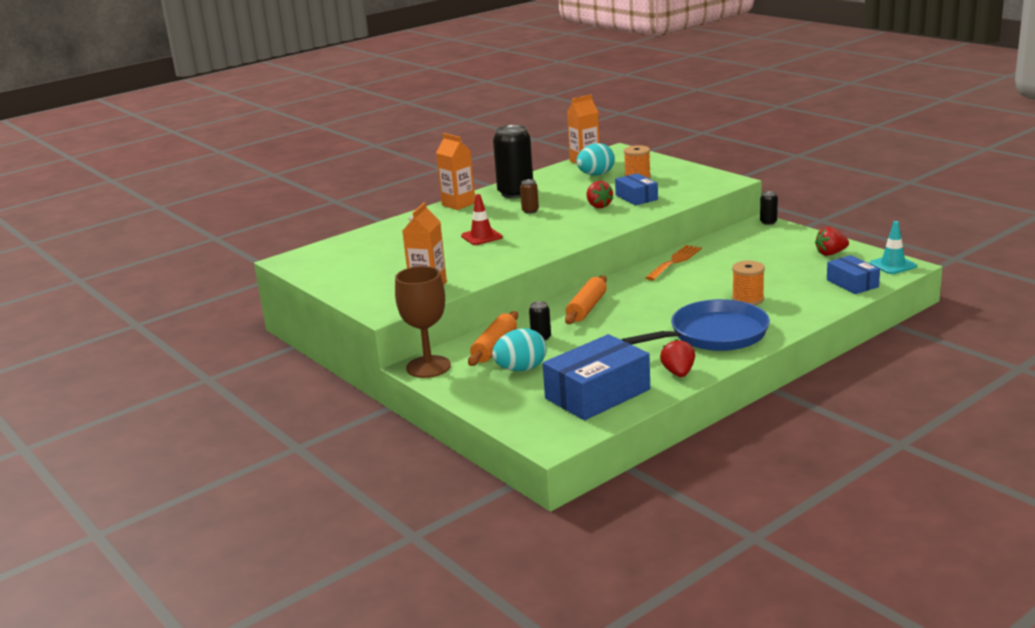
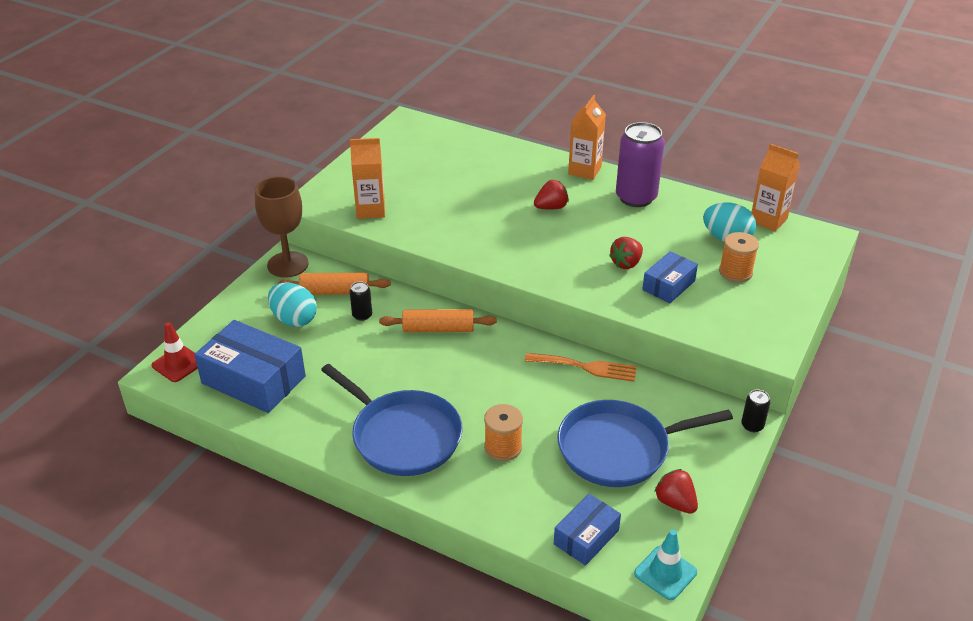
camera: 65 degrees right, 15 degrees up
(481, 237) = (503, 208): red traffic cone -> red traffic cone (178, 364)
(515, 193) = (636, 197): black can -> purple can
(530, 211) = (588, 220): brown can -> none
(678, 373) = (307, 426): red strawberry -> red strawberry (551, 207)
(770, 262) = (619, 449): none -> blue pan

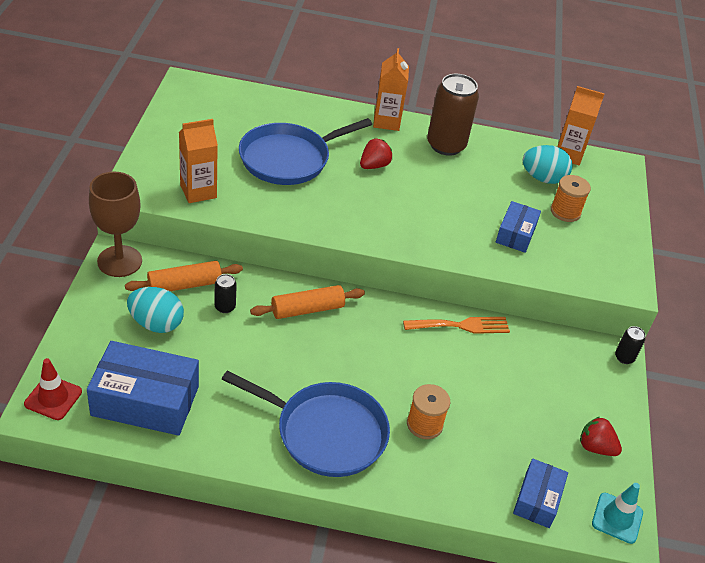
camera: 25 degrees left, 5 degrees up
(619, 449) = (526, 404): blue pan -> blue pan (289, 159)
(626, 263) = (469, 216): red strawberry -> none
(636, 197) = (446, 145): purple can -> brown can

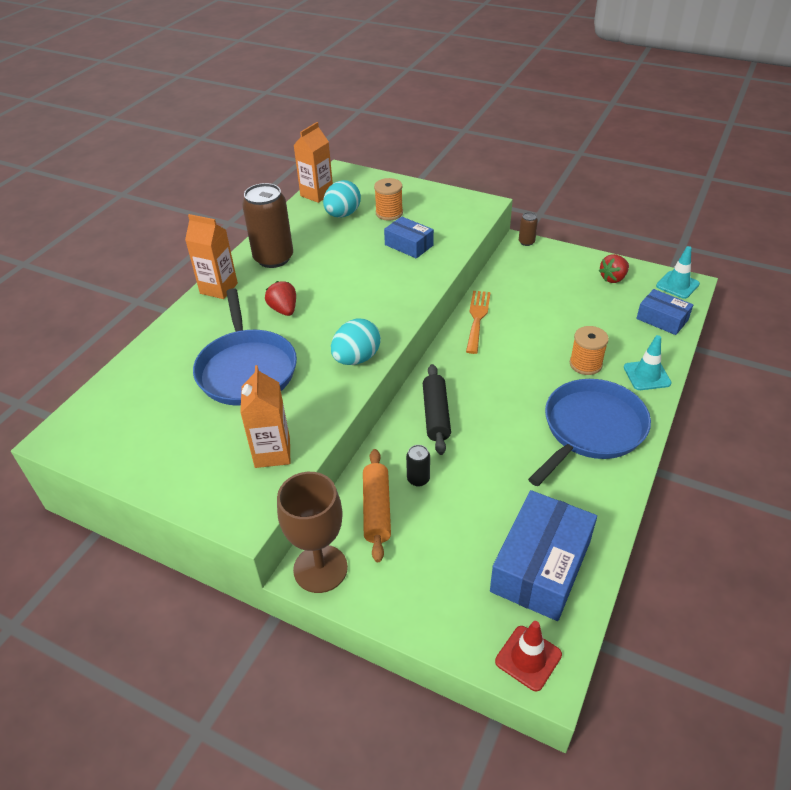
camera: 65 degrees left, 0 degrees up
(156, 323) = (430, 543): turquoise egg -> turquoise egg (356, 358)
(307, 309) = (436, 415): orange rolling pin -> black rolling pin
(427, 482) = (647, 375): none -> turquoise traffic cone
(624, 357) = (526, 242): black can -> brown can

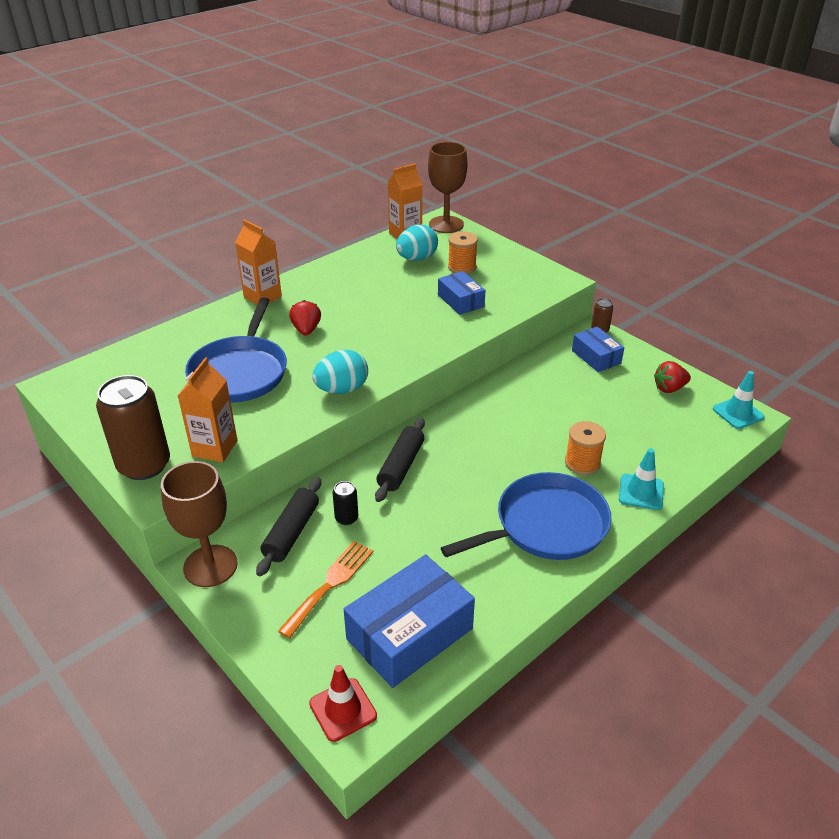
camera: 20 degrees right, 5 degrees down
(273, 258) = (327, 283): brown can -> brown can (144, 465)
(348, 176) = (446, 224): none -> brown goblet
(377, 510) = (292, 533): orange rolling pin -> black rolling pin
(477, 318) = (500, 389): orange fork -> orange fork (330, 584)
(662, 319) = (696, 442): blue box -> blue box (596, 357)

